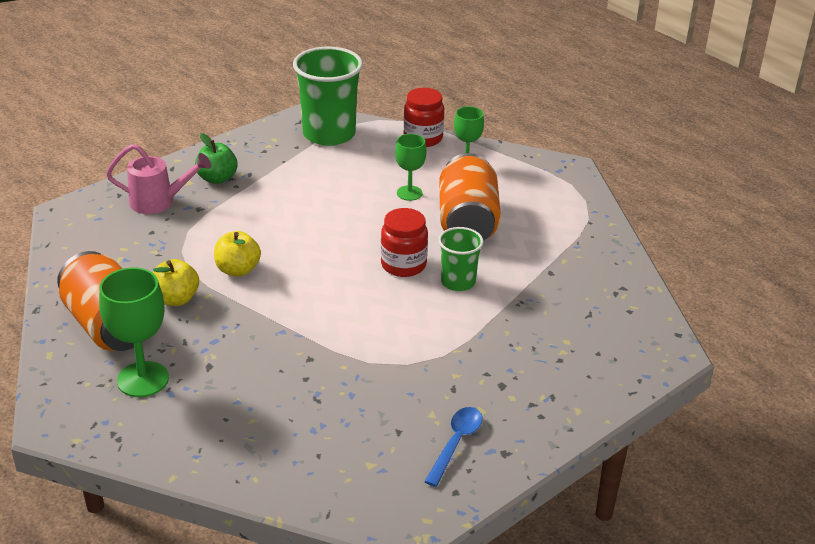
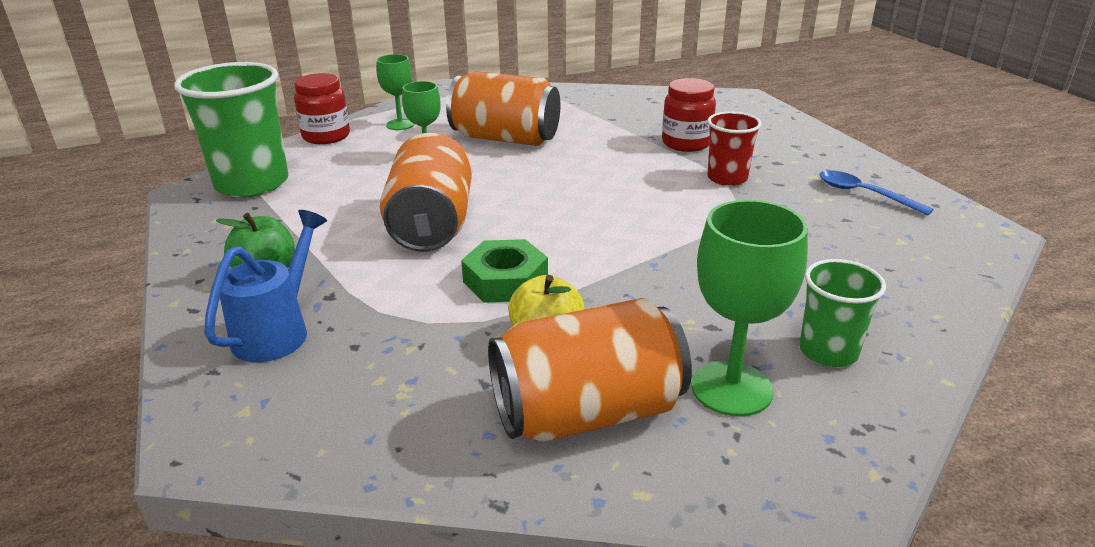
camera: 70 degrees left, 5 degrees down
(159, 202) = (277, 331): pink watering can -> blue watering can
(238, 270) = (505, 280): yellow apple -> green nut
(300, 223) = (432, 225): none -> orange can
(403, 265) = (560, 178): red jar -> red jar (686, 143)
(449, 356) = (727, 178): none -> red cup
(458, 282) = (606, 157): green cup -> green cup (828, 351)

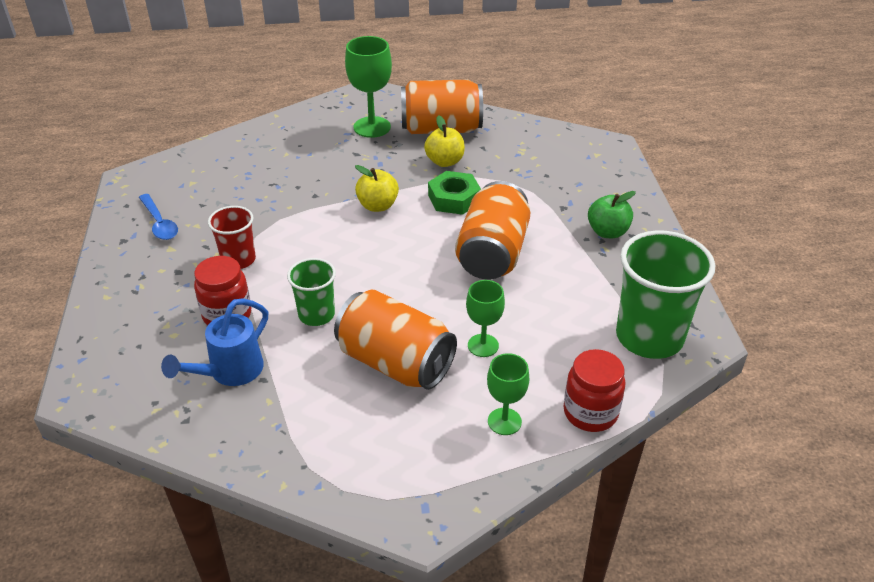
camera: 165 degrees left, 10 degrees up
(277, 331) = (590, 190): blue watering can -> blue watering can (230, 372)
(613, 254) = (377, 206): none -> yellow apple
(828, 351) = (312, 133): green cup -> green cup (316, 315)

